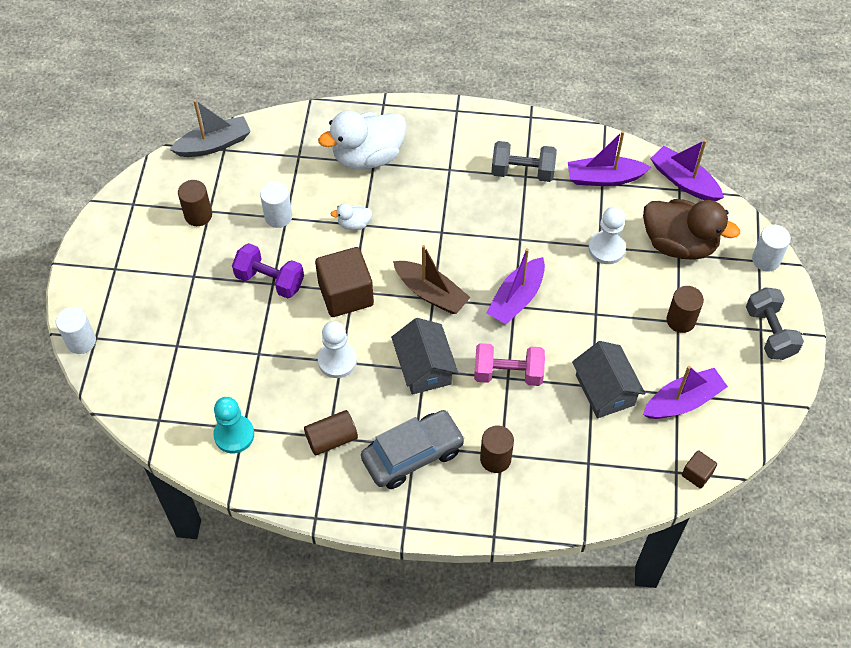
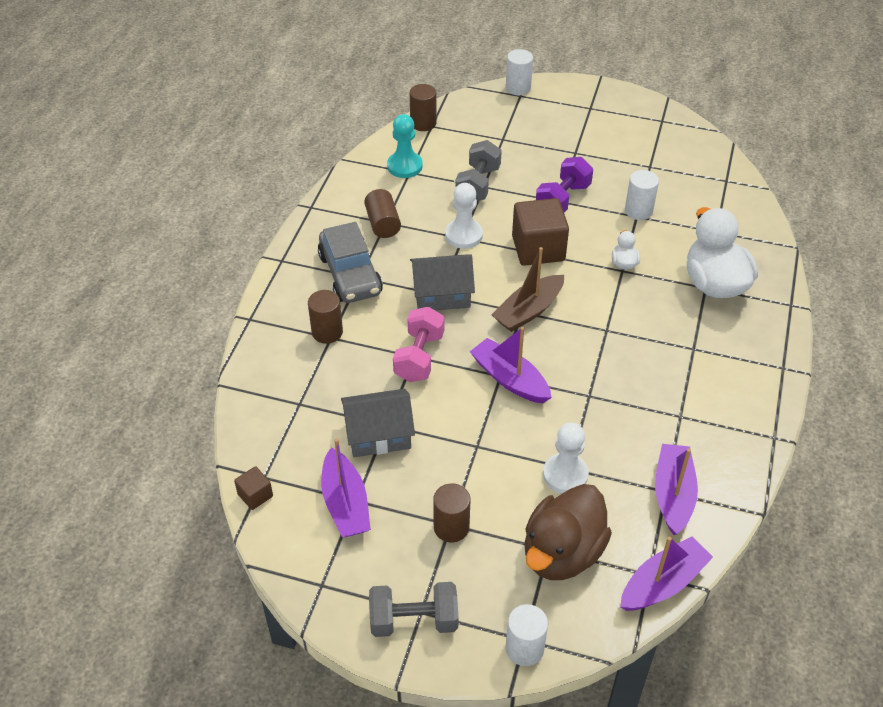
camera: 100 degrees right, 10 degrees down
(198, 215) = (645, 159): brown cylinder -> brown cylinder (423, 123)
(214, 144) = (733, 174): grey boat -> none
(522, 172) = (686, 414): grey dumbbell -> grey dumbbell (478, 184)

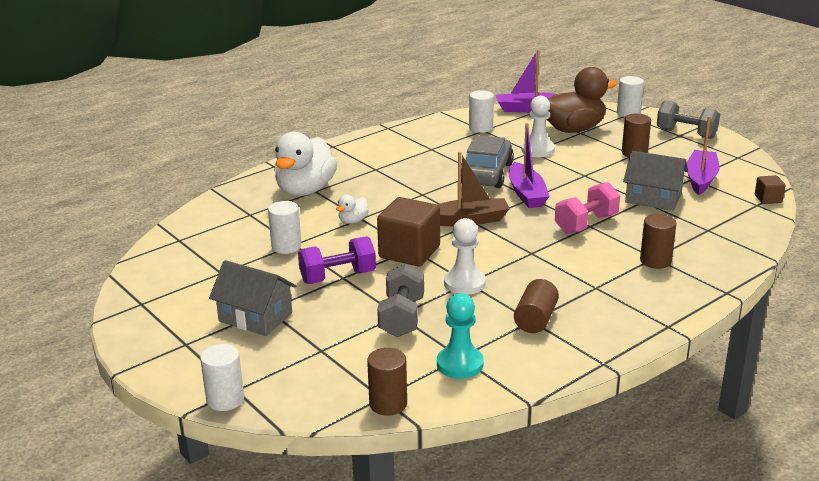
camera: 145 degrees left, 20 degrees down
(350, 274) = (603, 291): grey car -> grey car (487, 174)
(442, 294) = (529, 252): grey house -> grey house (255, 317)
(478, 184) = (402, 318): grey dumbbell -> grey dumbbell turned 45 degrees counterclockwise
(673, 494) = (481, 128): purple boat -> white cylinder

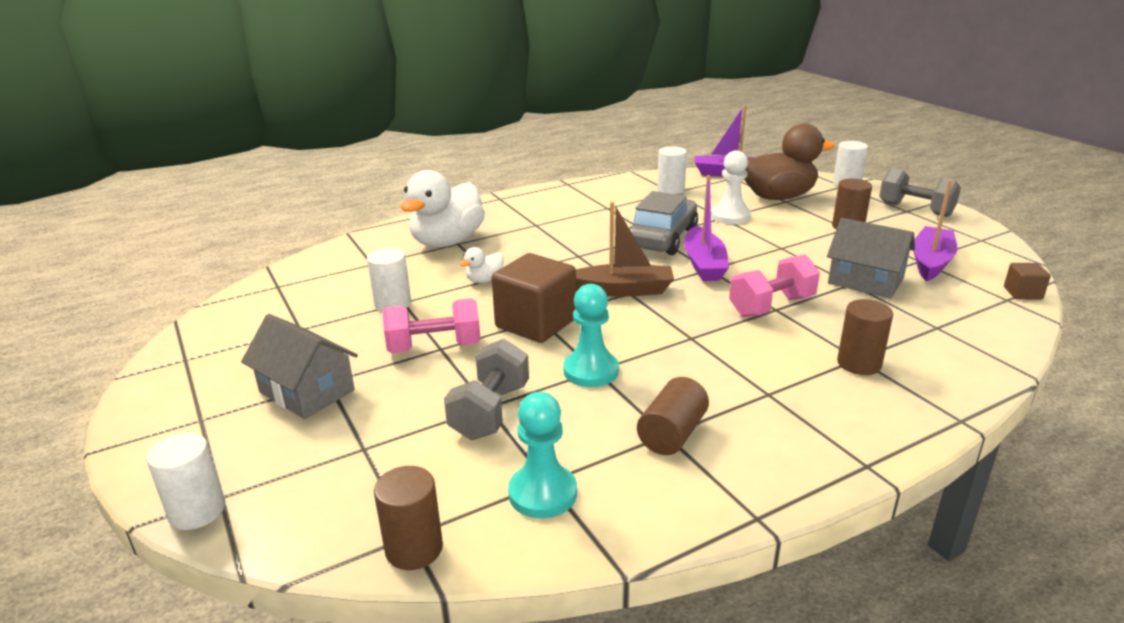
camera: 10 degrees right, 0 degrees up
(338, 277) = (434, 347): purple dumbbell -> pink dumbbell
(464, 283) = (591, 371): white pawn -> turquoise pawn

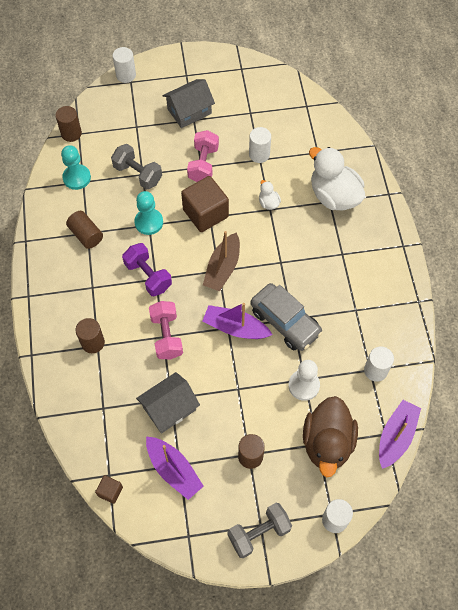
camera: 110 degrees right, 35 degrees up
(693, 345) = (148, 276): none -> purple dumbbell

